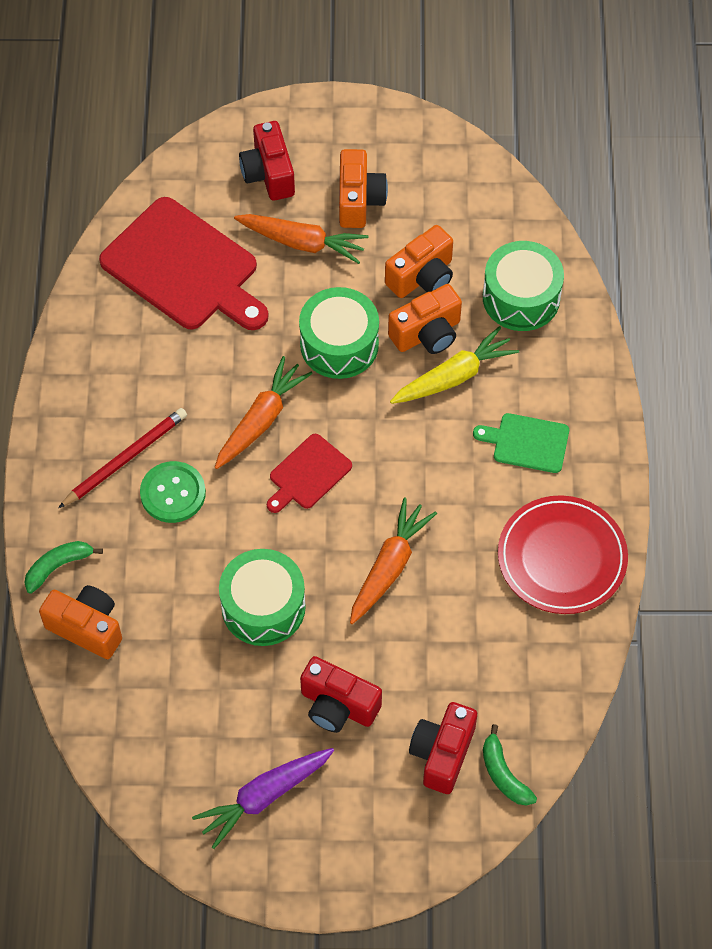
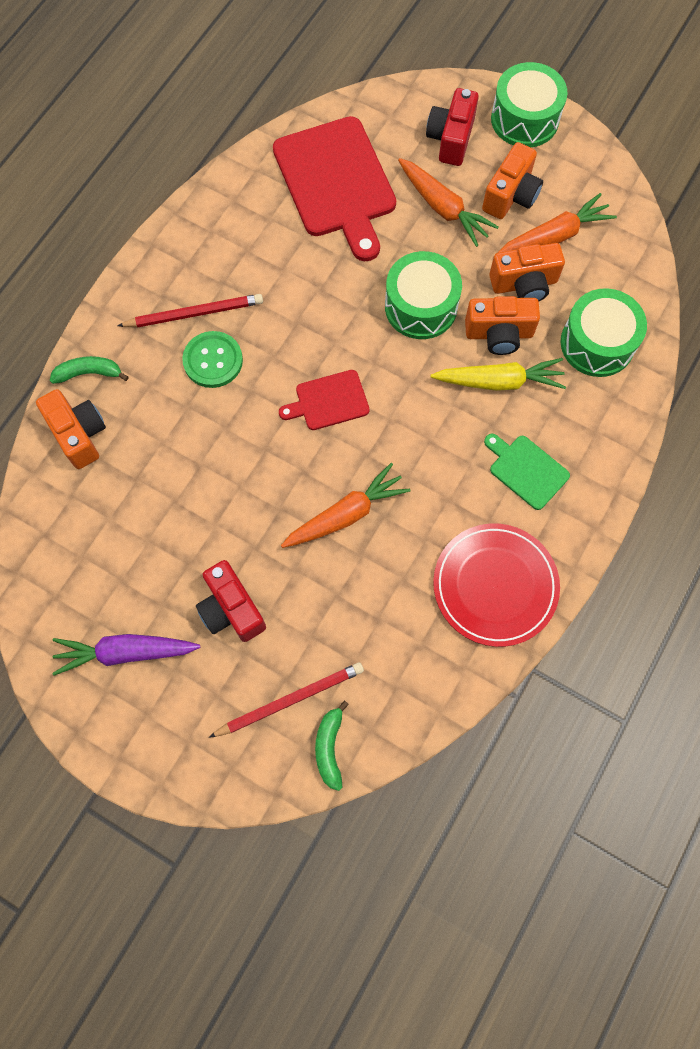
camera: 30 degrees right, 10 degrees up
(261, 420) = (319, 337): orange carrot -> orange carrot (554, 236)
(263, 607) = (224, 492): green drum -> green drum (524, 119)
(442, 753) = (290, 700): red camera -> red pencil

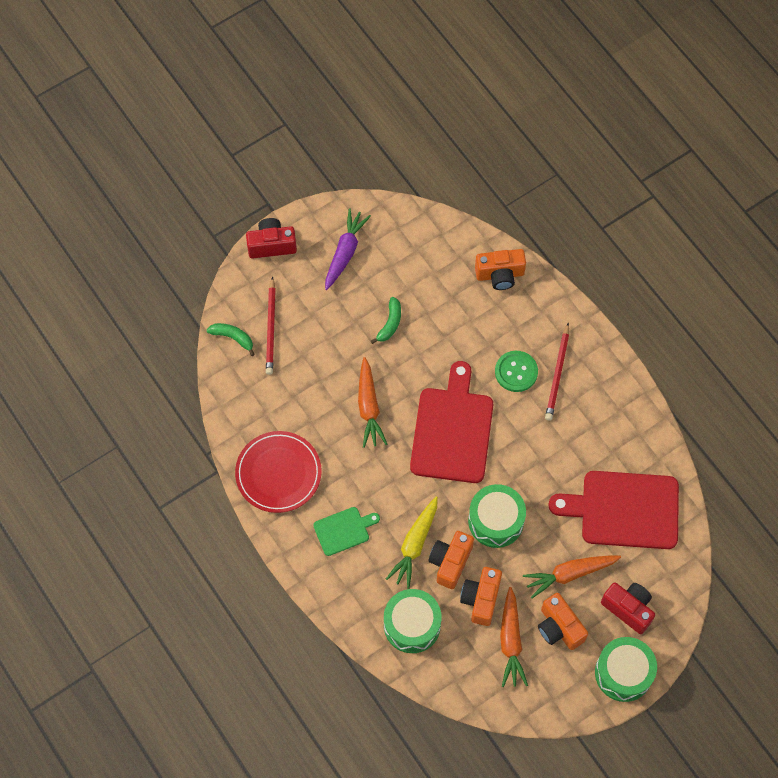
camera: 115 degrees right, 5 degrees down
(89, 373) = (542, 295): green banana -> green banana (390, 323)
(231, 609) = (341, 318): red camera -> red camera (271, 245)
(329, 401) = (452, 430): red cutting board -> red cutting board, size x1.99

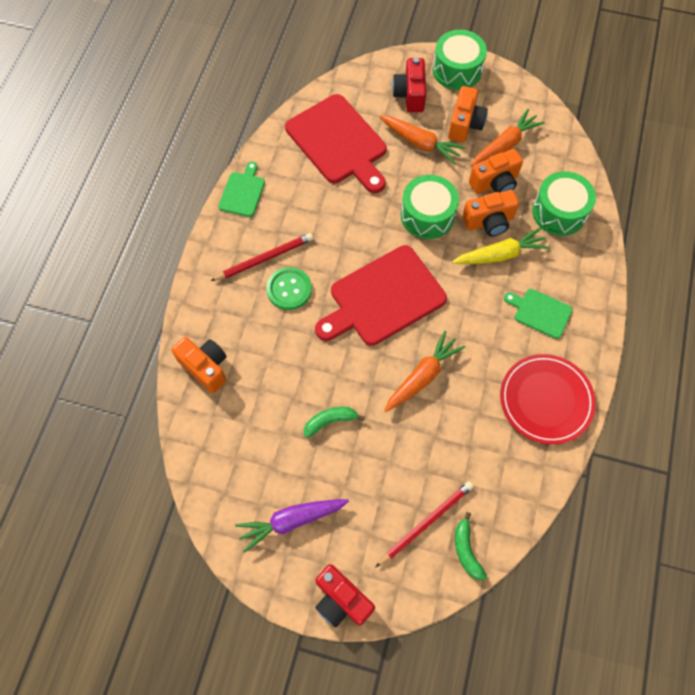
camera: 130 degrees left, 0 degrees up
(633, 401) = (242, 192): none -> green cutting board

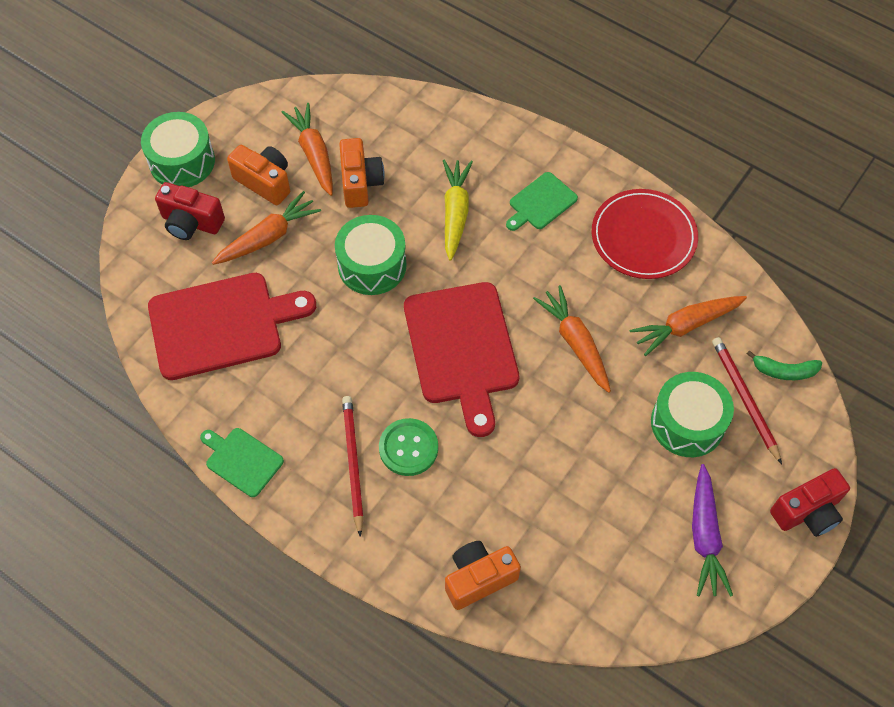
camera: 70 degrees left, 5 degrees down
(330, 421) = (597, 457): green banana -> none
(475, 457) = (686, 326): none -> orange carrot
(489, 221) = (408, 207): orange camera -> none
(559, 212) = (426, 137): green drum -> green drum (687, 423)

